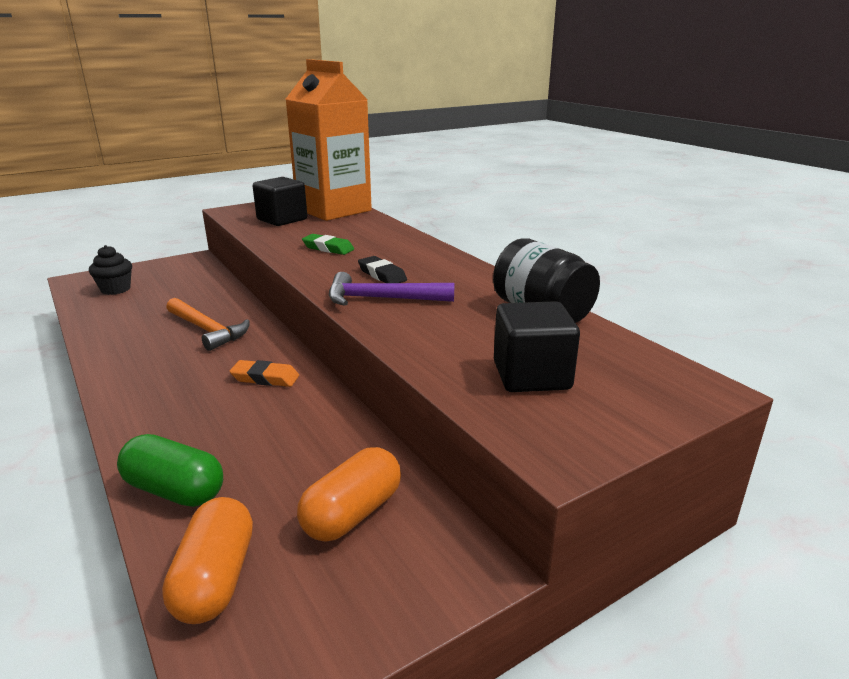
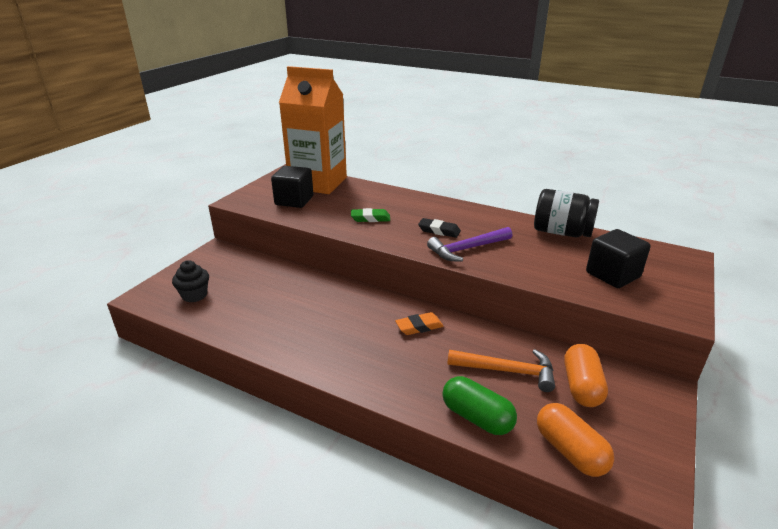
camera: 30 degrees left, 5 degrees up
(174, 490) = (477, 417): green capsule -> green capsule turned 45 degrees clockwise
(207, 330) = (325, 305): orange hammer -> orange hammer (507, 371)

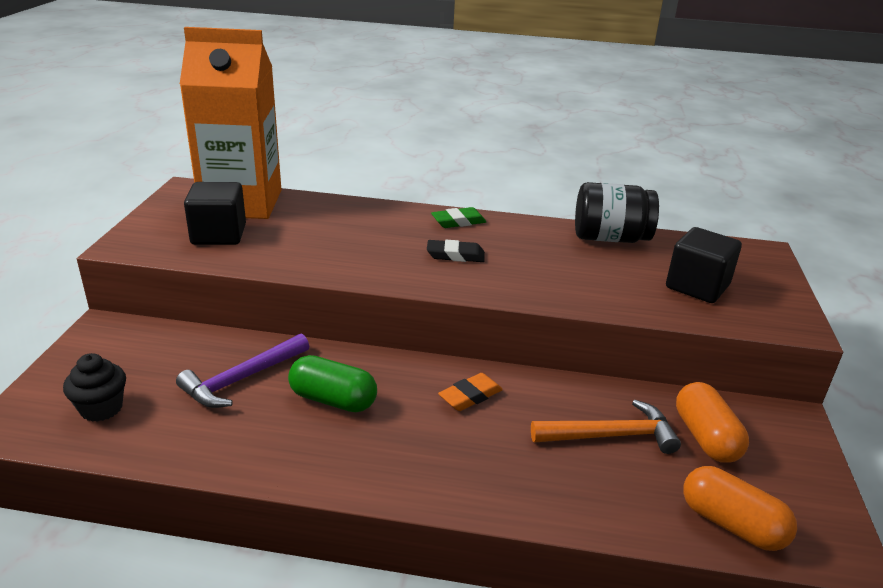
camera: 20 degrees left, 0 degrees up
(370, 218) = (350, 249): green eraser -> green eraser (458, 222)
(467, 249) = (506, 276): purple hammer -> purple hammer (242, 379)
(477, 417) = (603, 507): green capsule -> green capsule (333, 400)

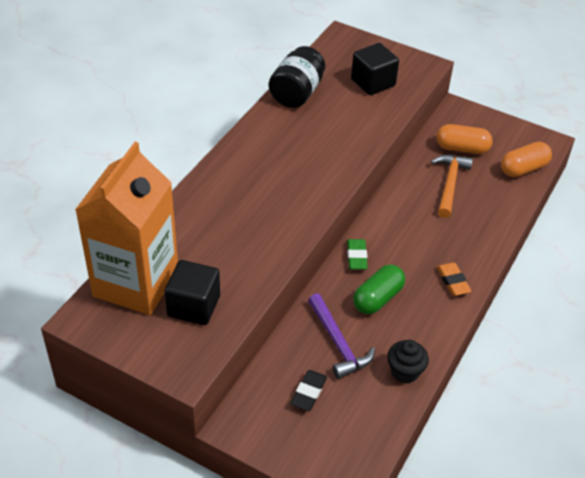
camera: 70 degrees left, 15 degrees up
(101, 408) = (345, 427): black cupcake -> black cupcake (405, 371)
(455, 255) = (289, 176): black eraser -> black eraser (309, 392)
(458, 222) = (236, 159): green eraser -> green eraser (357, 257)
(470, 396) = (396, 231): orange eraser -> orange eraser (453, 281)

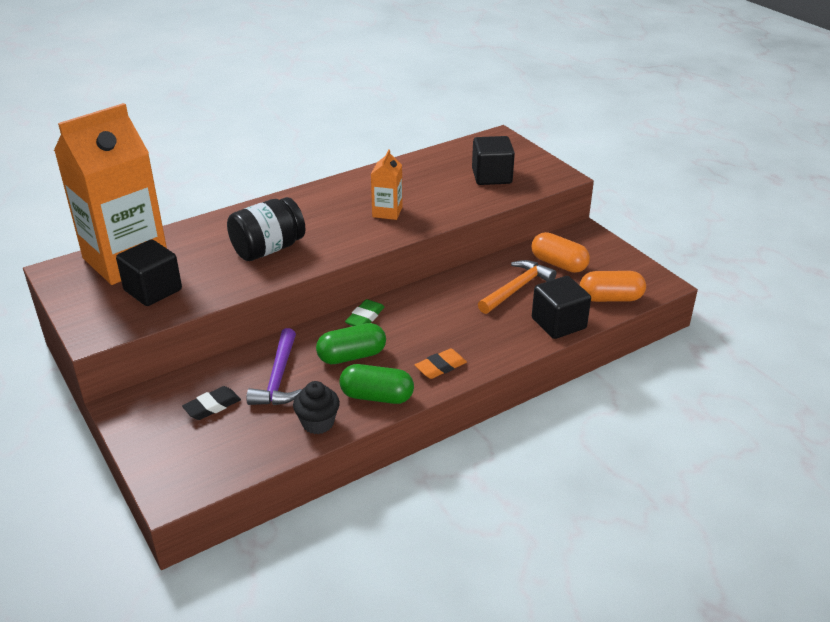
camera: 30 degrees right, 10 degrees down
(297, 93) = (409, 167): black jar -> black jar (268, 249)
(320, 149) = (387, 212): none -> orange carton
(428, 328) = (377, 396): none -> green capsule
(453, 281) = (440, 367): orange eraser -> orange eraser turned 45 degrees clockwise
(505, 207) = (558, 323): none -> black cube

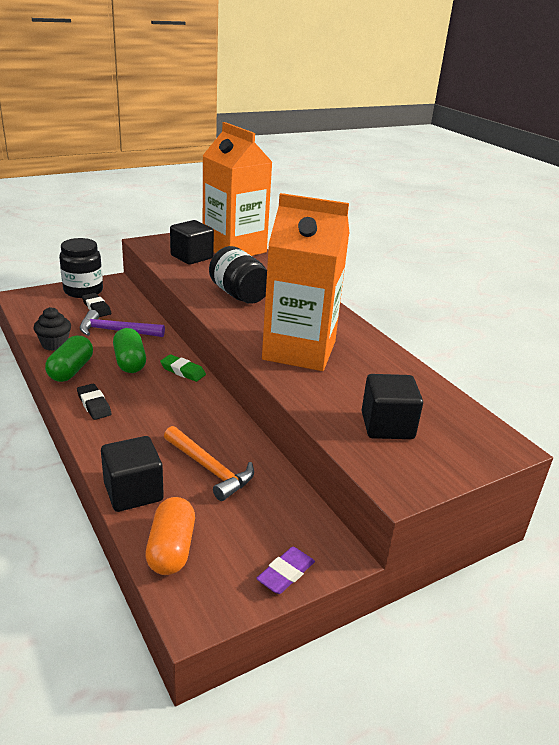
camera: 90 degrees right, 5 degrees down
(154, 430) = (83, 291): none -> black jar
(387, 212) = (299, 350): orange carton -> orange carton, size x2.31
(440, 367) = (94, 405): orange eraser -> black eraser
(558, 264) = (257, 513): orange capsule -> none
(611, 251) = (286, 574): none -> purple eraser

